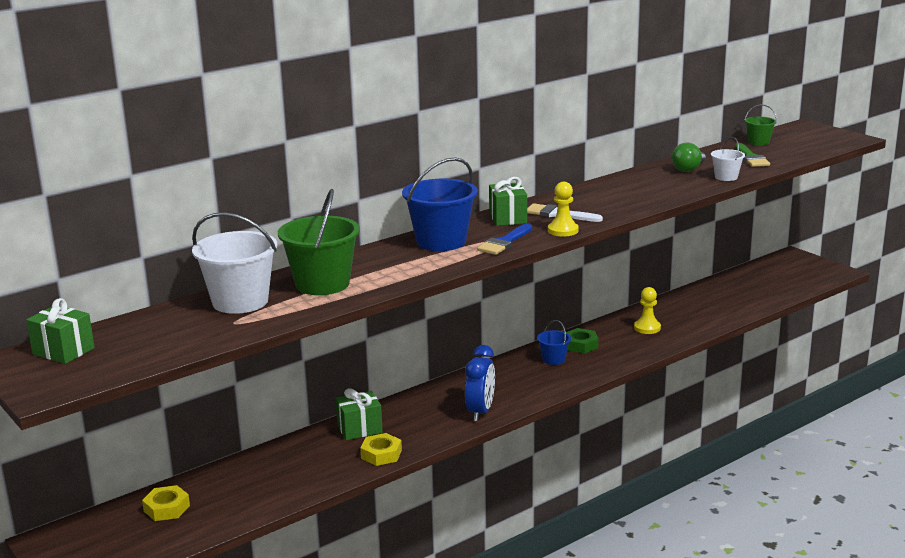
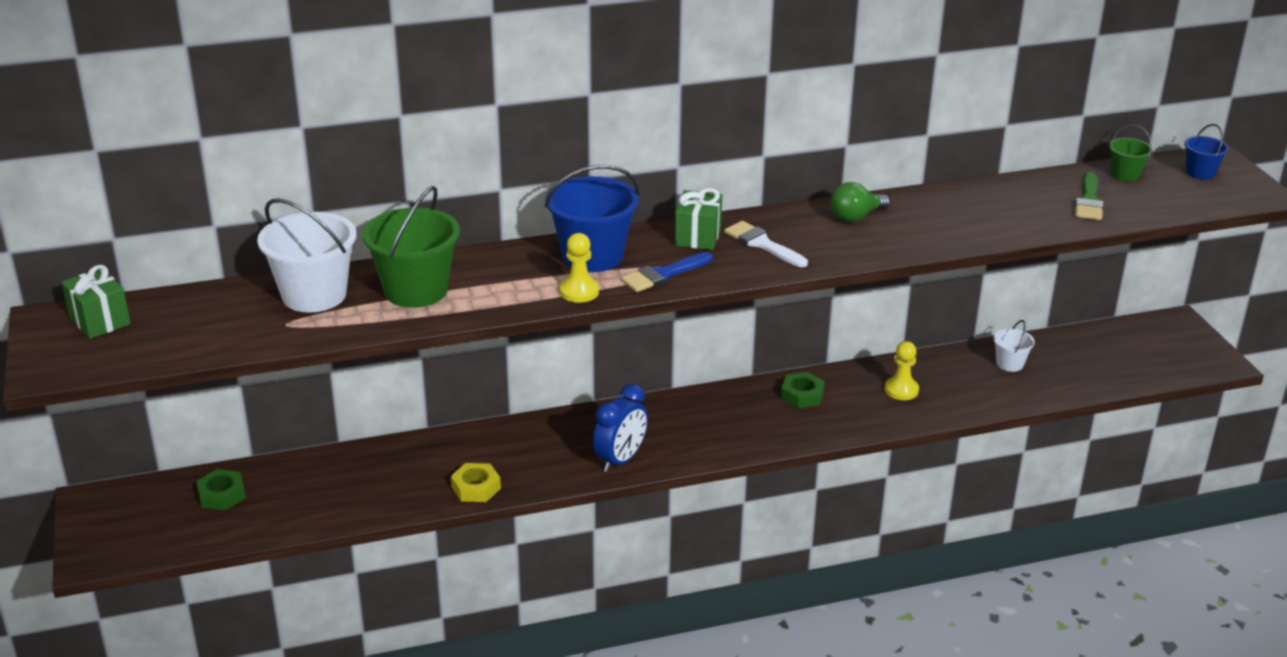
camera: 20 degrees right, 10 degrees up
(166, 508) = (222, 495): yellow nut -> green nut
(359, 429) = (475, 447): green gift -> none
(553, 359) = (755, 408): blue bucket -> blue bucket (1200, 172)
(563, 230) = (745, 272): yellow pawn -> yellow pawn (579, 291)
(688, 169) = (988, 203): green light bulb -> green light bulb (856, 217)
(726, 177) = (1025, 228): white bucket -> white bucket (1009, 364)

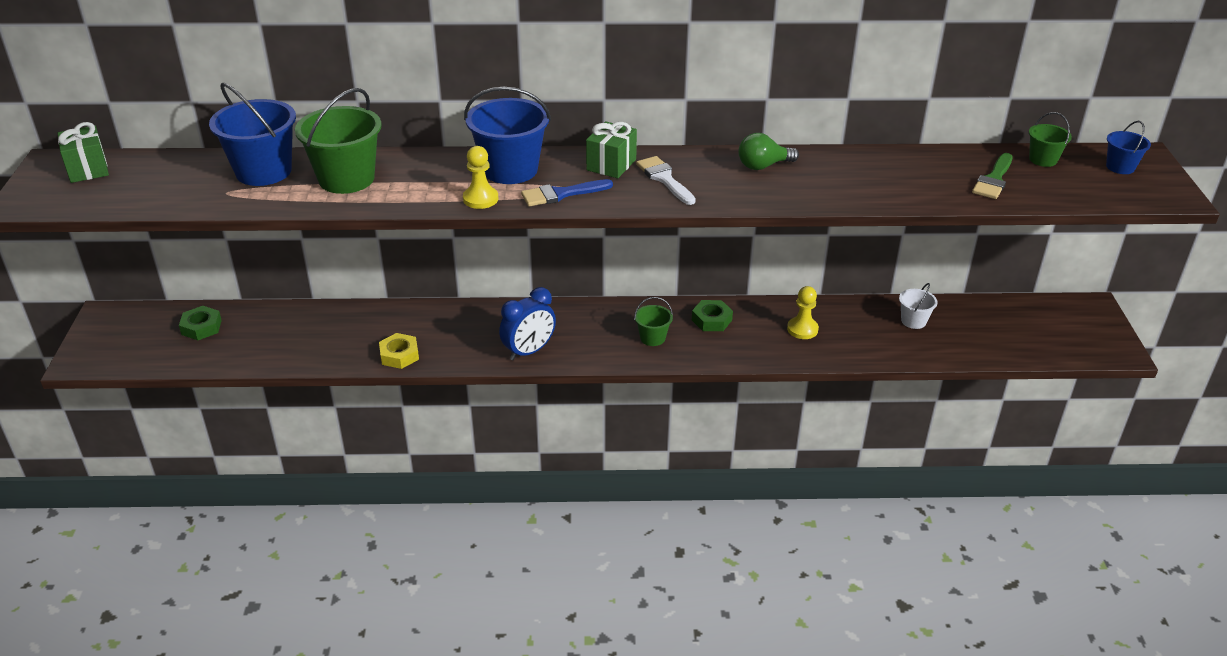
camera: 15 degrees right, 5 degrees up
(314, 295) = (263, 171): white bucket -> blue bucket
(748, 424) = (652, 338): none -> green bucket

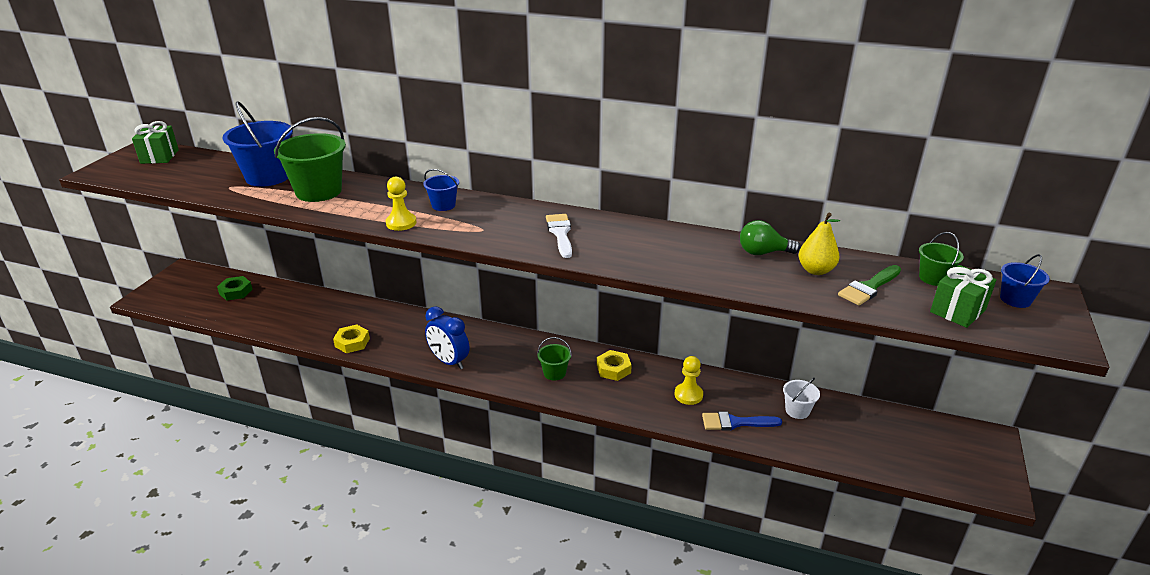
camera: 20 degrees right, 5 degrees down
(510, 170) = (443, 205): blue bucket -> blue bucket, size x0.51
(529, 351) = (449, 361): blue clock -> blue clock turned 60 degrees clockwise
(561, 194) = (466, 230): blue brush -> blue brush (735, 422)
(611, 165) = (526, 215): green gift -> green gift (957, 311)
(711, 320) = (613, 369): green nut -> yellow nut
(763, 166) = (654, 237): green light bulb -> green light bulb (763, 253)
(937, 171) = (815, 270): none -> yellow pear

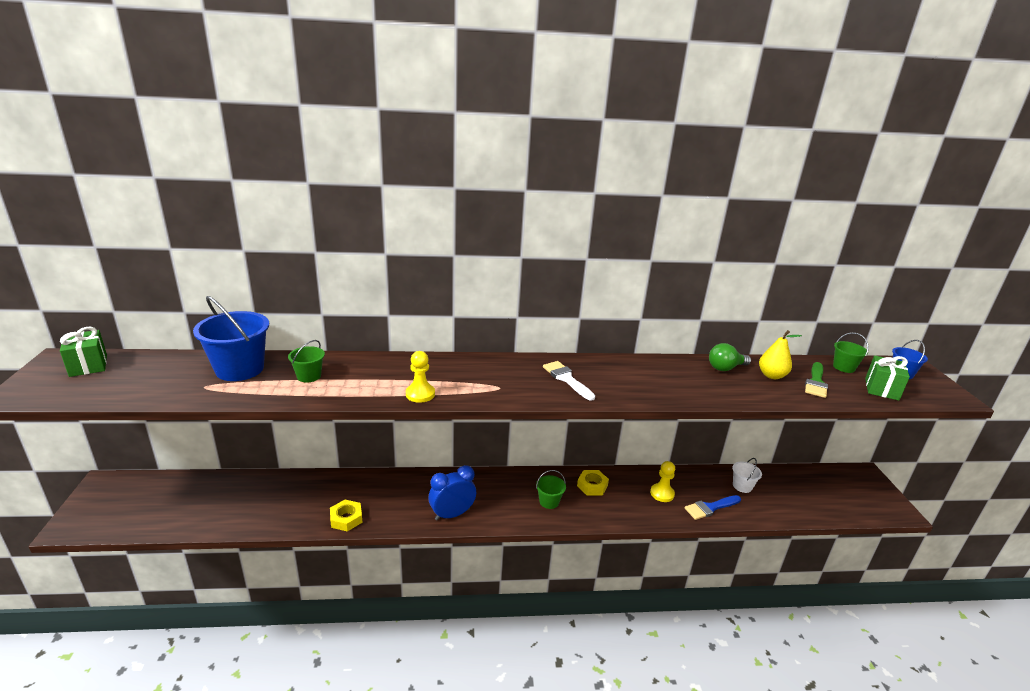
camera: 25 degrees left, 5 degrees down
(236, 292) = (183, 494): green nut -> none
(318, 191) = (309, 376): green bucket -> green bucket, size x0.51
(443, 205) = (443, 370): blue bucket -> none
(449, 361) = (452, 514): blue clock -> blue clock turned 135 degrees clockwise

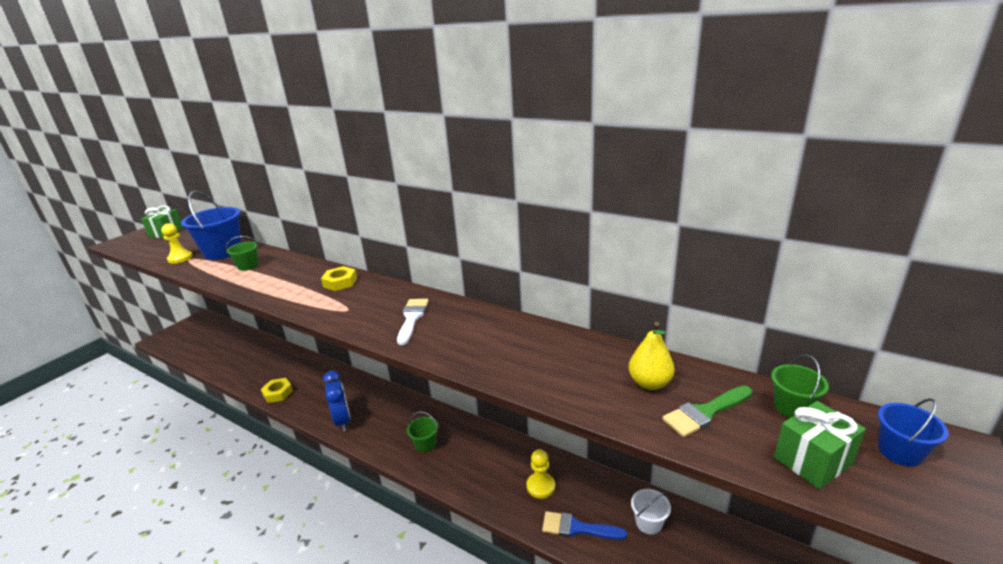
camera: 40 degrees right, 0 degrees up
(420, 394) = (286, 298): yellow pawn -> yellow pawn (180, 258)
(452, 514) = (343, 421): blue clock -> blue clock turned 60 degrees clockwise
(592, 486) = (480, 447): yellow nut -> yellow nut (340, 282)
(725, 368) = (600, 356): green light bulb -> none

